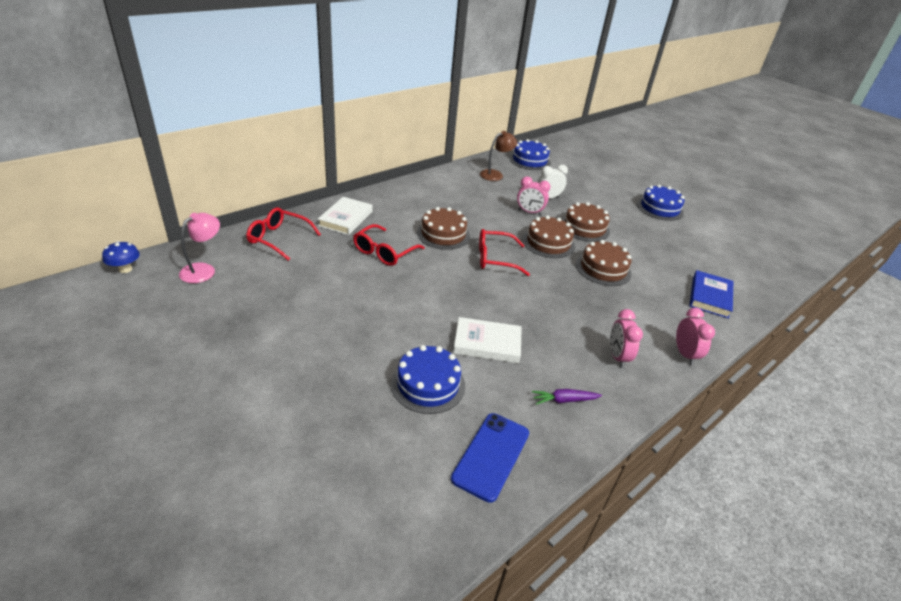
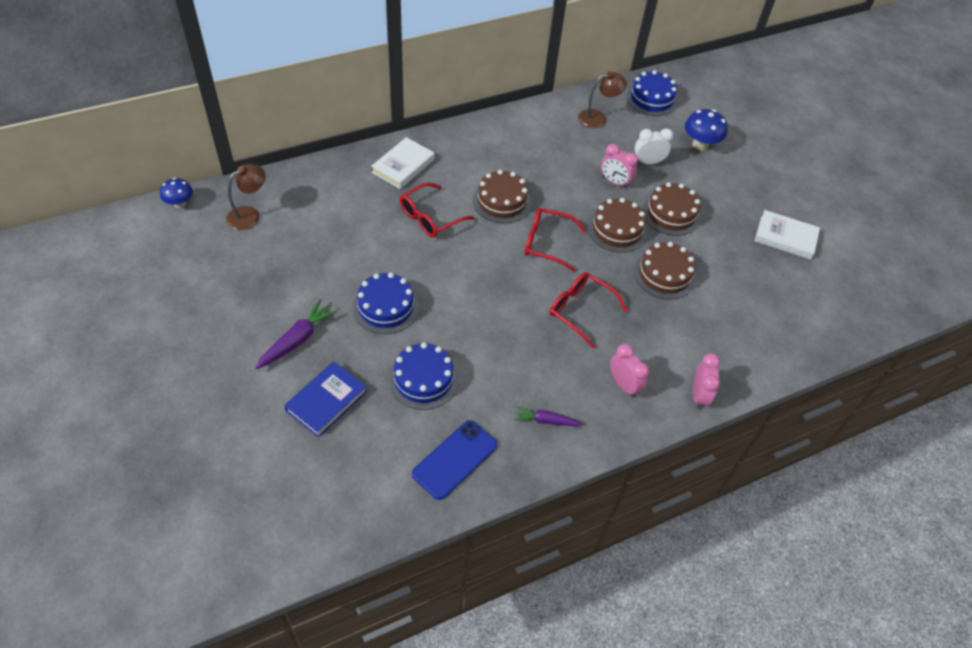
camera: 15 degrees right, 15 degrees up
(203, 270) = (249, 215): pink lamp -> brown lamp
(278, 239) = (328, 185): red glasses -> red glasses (580, 310)
(281, 370) = (297, 340): none -> purple carrot
(487, 343) = (496, 346): white book -> white book (785, 237)
(580, 184) = (700, 144): none -> blue mushroom
(617, 357) = (623, 385): pink clock -> pink clock turned 135 degrees clockwise
(659, 208) = (784, 196): blue cake -> blue cake (385, 307)
(710, 297) = (771, 331): blue book -> blue book (326, 401)

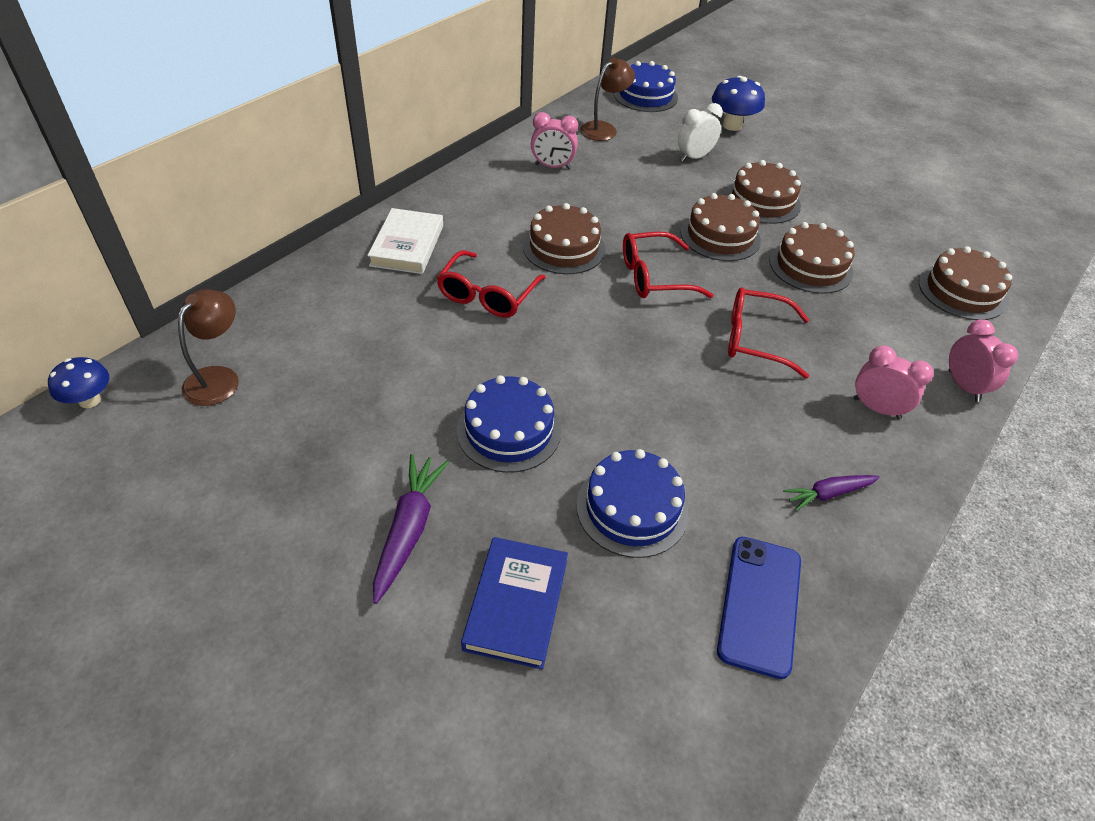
camera: 25 degrees left, 5 degrees down
(614, 182) = (675, 187): pink clock -> pink clock (552, 166)
(763, 333) = (961, 291): none -> brown cake
(785, 237) = (892, 188): white book -> none

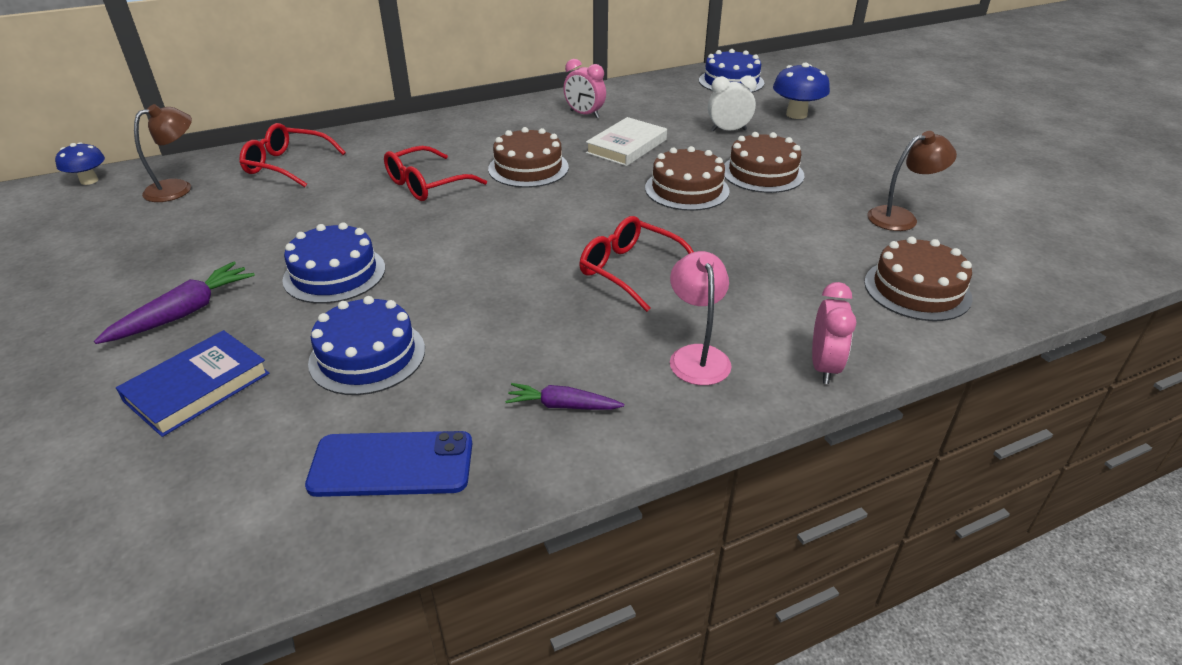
camera: 30 degrees right, 10 degrees down
(407, 245) = (403, 141): white book -> white book (626, 146)
(604, 129) = (663, 97): brown lamp -> brown lamp (901, 217)
(654, 277) = (586, 204): red glasses -> red glasses (287, 165)
(759, 604) = (392, 464): blue phone -> blue phone turned 45 degrees clockwise
(810, 266) = (756, 230): brown cake -> none
(876, 408) = (697, 356): pink clock -> pink lamp

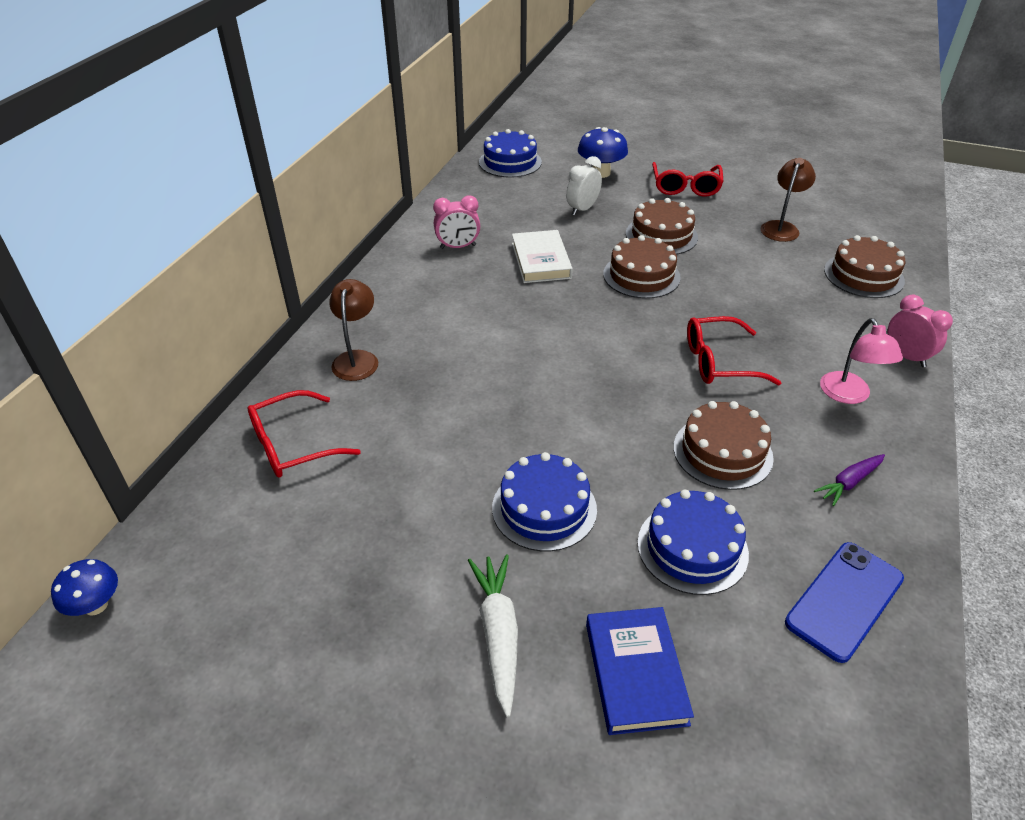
camera: 45 degrees left, 5 degrees up
(178, 188) = (227, 540): brown lamp -> brown lamp (357, 359)
(184, 313) = (498, 634): purple carrot -> white carrot
(426, 184) = (458, 384): red glasses -> red glasses (685, 187)
(528, 168) = (507, 321): brown cake -> brown cake (722, 452)
(697, 356) = (849, 395): pink lamp -> pink lamp turned 135 degrees counterclockwise

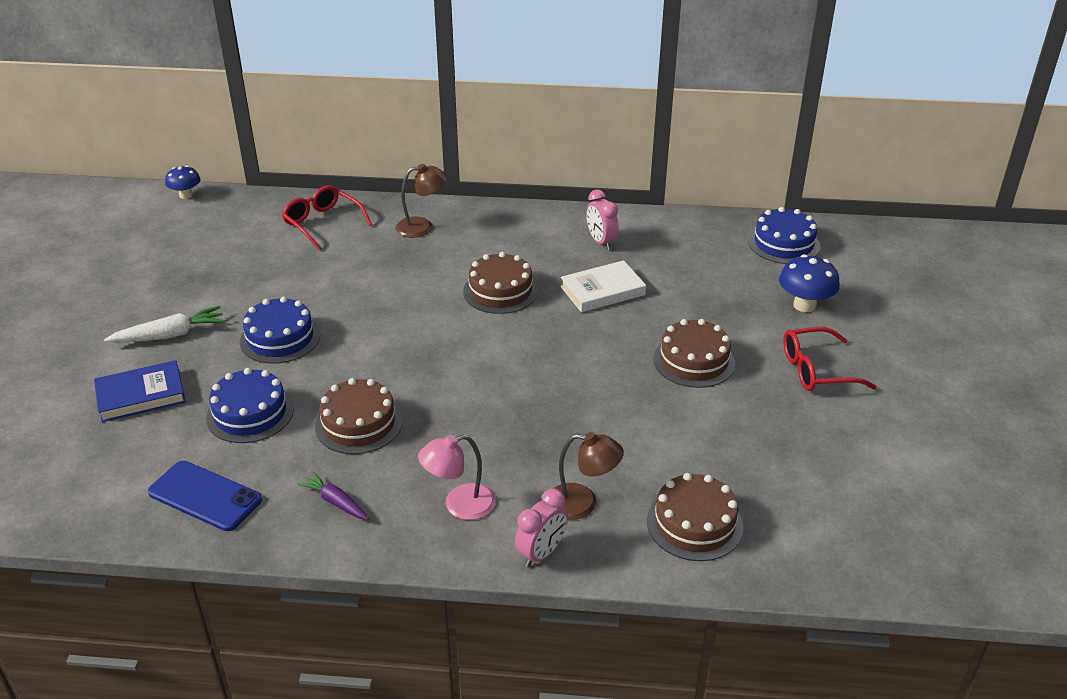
camera: 75 degrees right, 5 degrees down
(582, 209) = (715, 303): white clock -> none
(641, 275) = (608, 354): brown cake -> brown cake (500, 291)
(719, 362) = (483, 415): red glasses -> none
(781, 227) = (768, 452): brown lamp -> brown lamp (582, 503)

